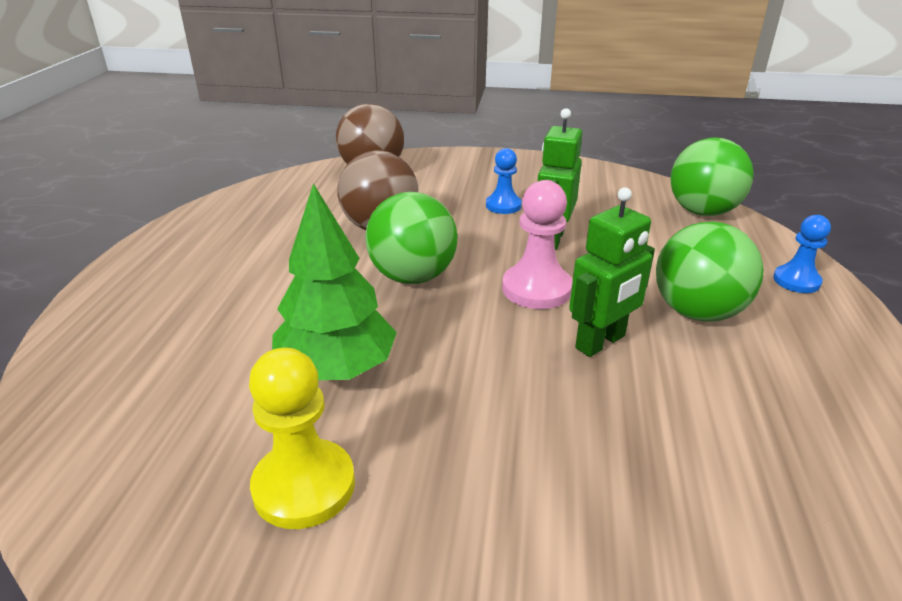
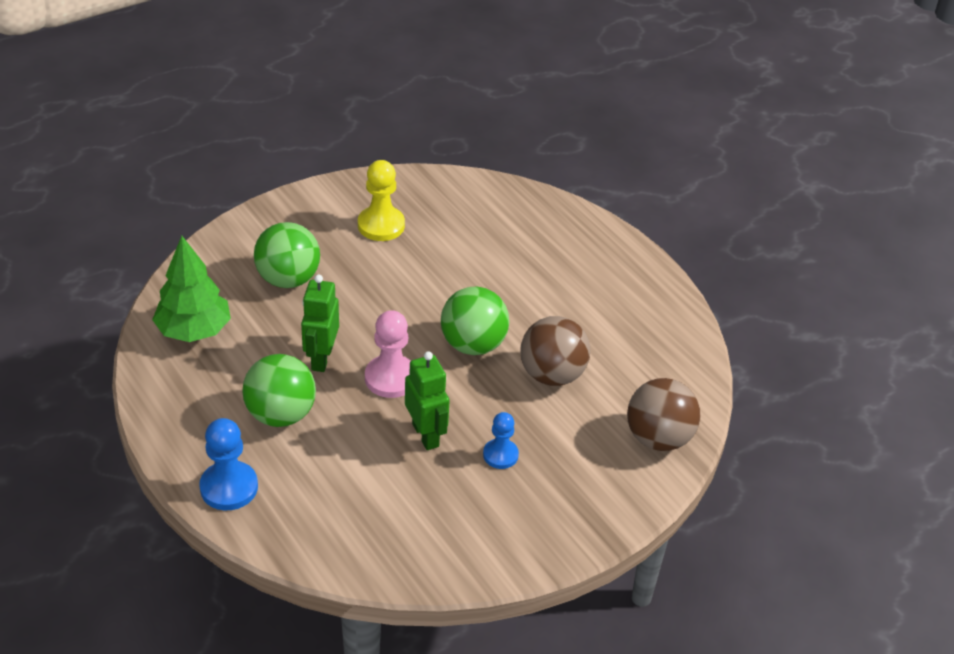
camera: 135 degrees right, 10 degrees up
(337, 369) = (433, 270): green tree -> green tree (194, 331)
(702, 212) = (339, 548): green ball -> green ball (288, 279)
(796, 281) = (229, 487): blue pawn -> blue pawn, size x1.57

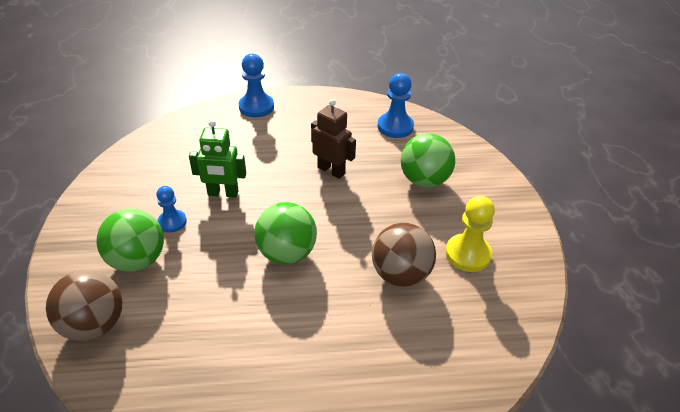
camera: 120 degrees right, 0 degrees up
(194, 331) = (395, 127): green tree -> blue pawn
(281, 414) = (295, 139): green ball -> green ball (137, 260)
(321, 358) = (331, 170): green robot -> brown robot
(391, 378) = (287, 196): pink pawn -> none
(552, 375) = (217, 288): brown ball -> brown ball (400, 274)

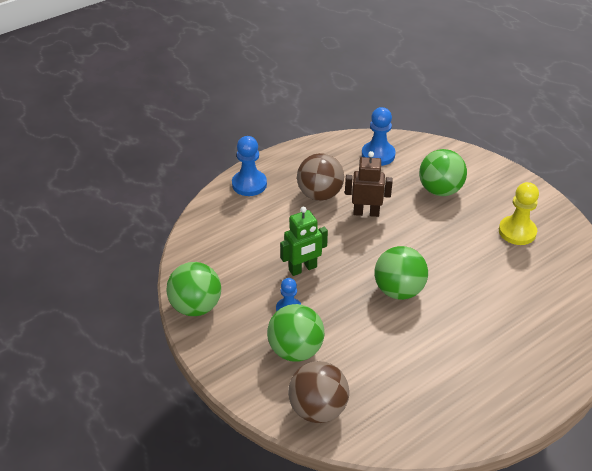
camera: 30 degrees left, 0 degrees up
(104, 183) = (196, 306): none -> green ball
(400, 274) = (488, 267): brown ball -> brown ball (320, 194)

